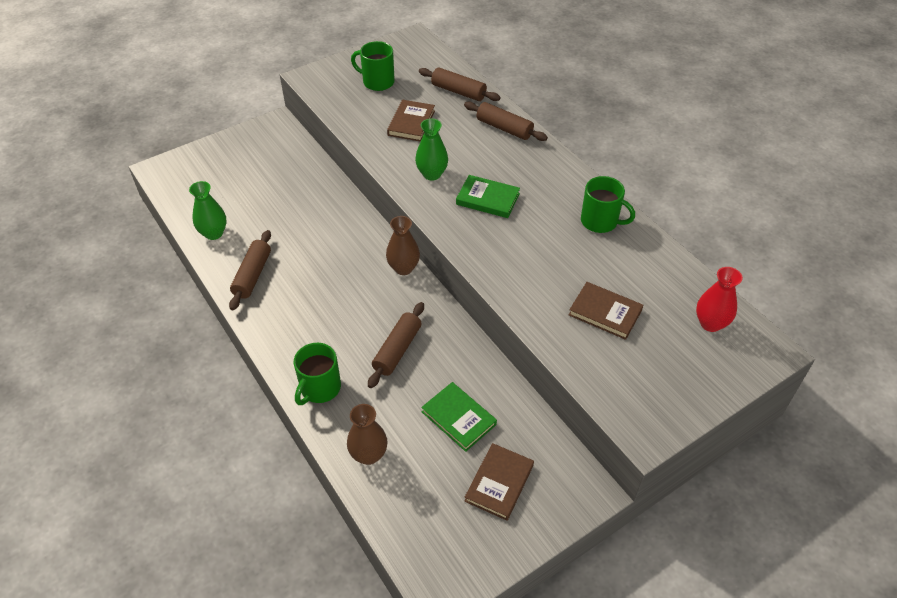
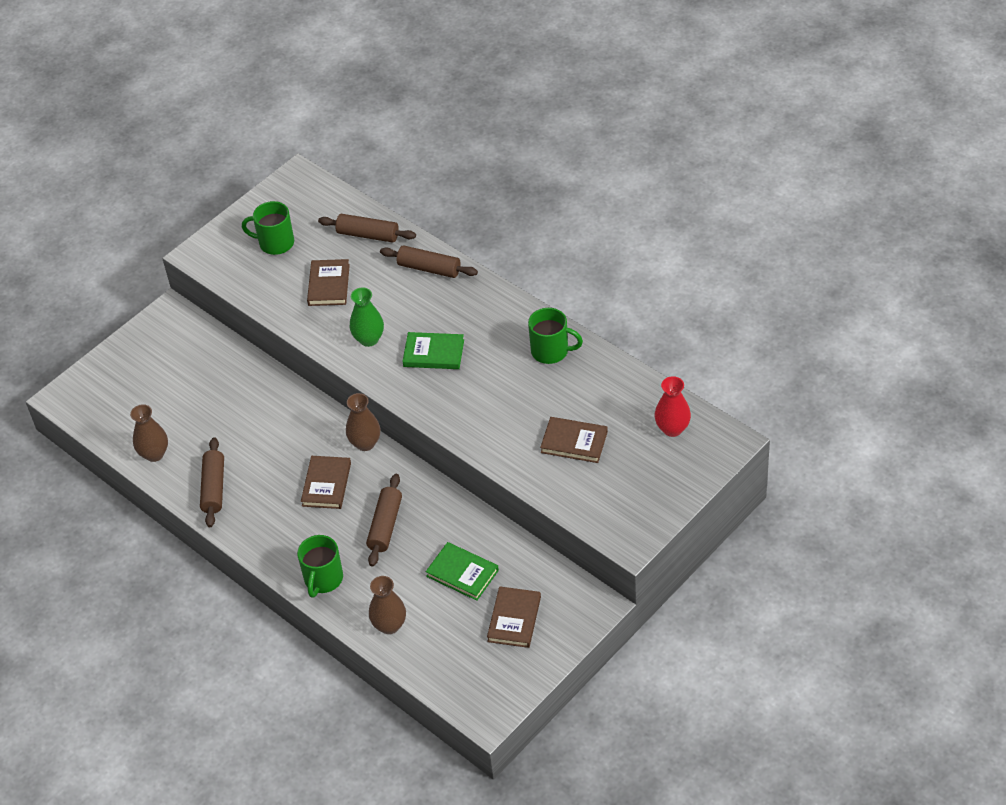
camera: 10 degrees left, 0 degrees up
(214, 233) = (154, 454): green vase -> brown vase
(355, 297) = (326, 484): none -> brown book

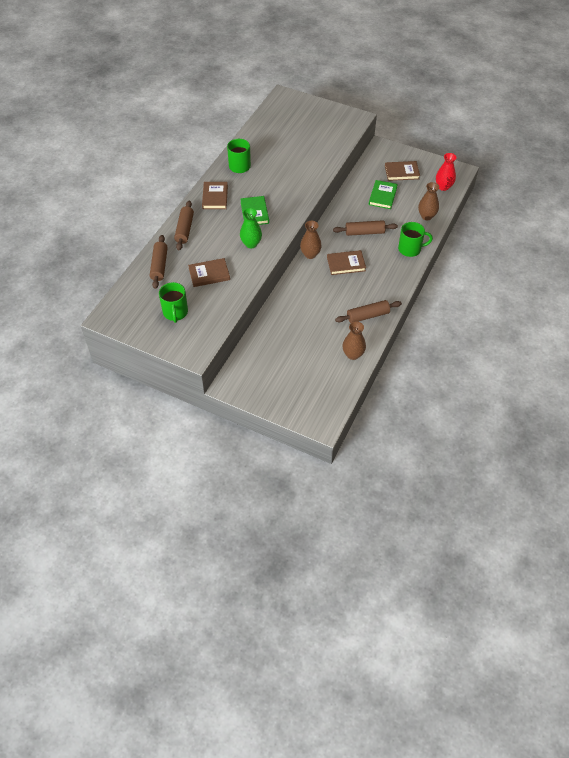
camera: 110 degrees left, 5 degrees up
(574, 442) = (302, 146): brown book -> brown book (215, 197)
(672, 429) = (281, 114): red vase -> red vase (443, 187)

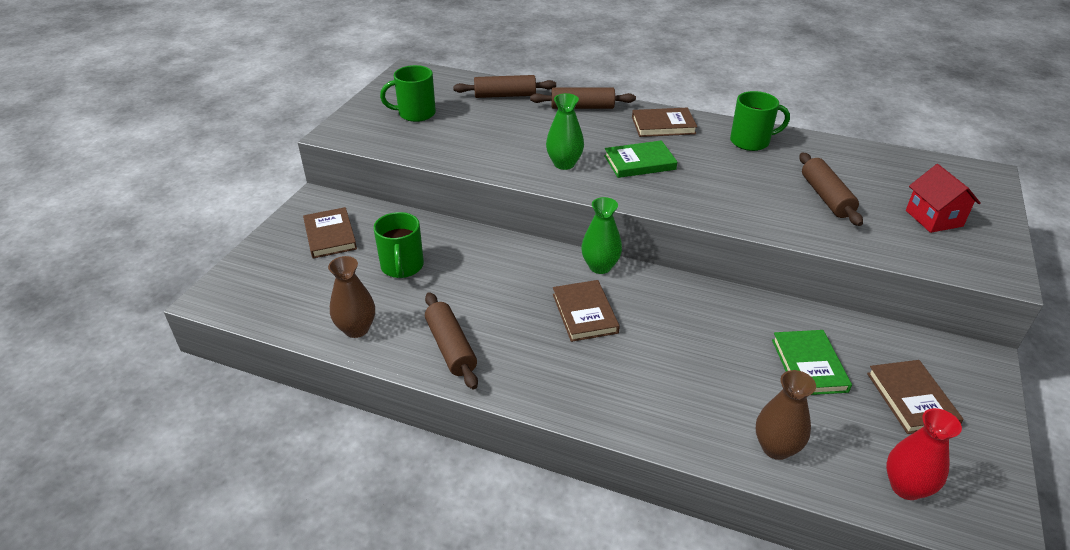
camera: 85 degrees right, 15 degrees down
(209, 274) = (491, 133): brown book -> brown book (330, 235)
(310, 254) = (600, 266): brown vase -> green vase
(317, 123) = (933, 218): none -> red house
(364, 232) = (682, 338): brown rolling pin -> brown rolling pin (826, 197)
(382, 196) = (809, 365): green book -> green book turned 75 degrees clockwise
(410, 249) = (652, 415): green mug -> green mug (402, 267)

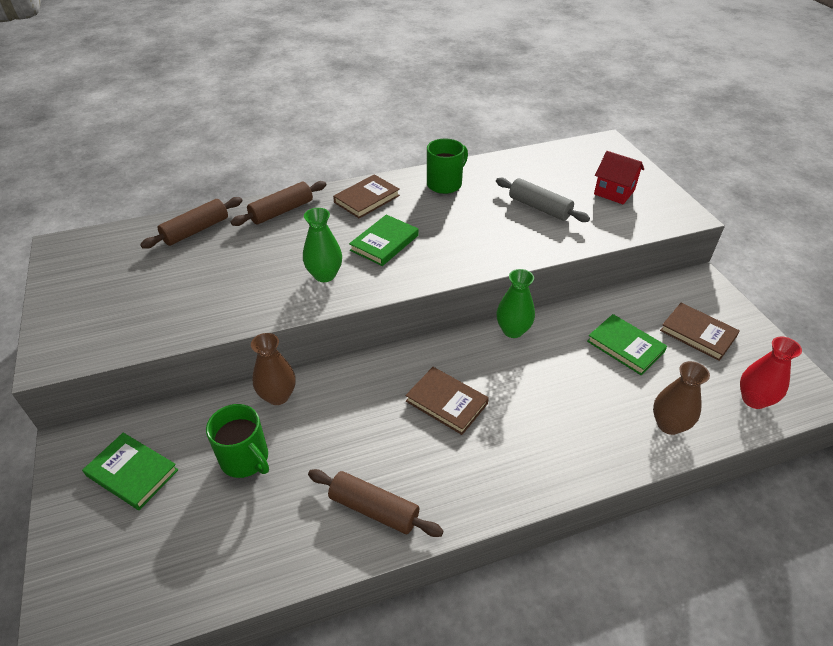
camera: 40 degrees left, 5 degrees up
(330, 235) = (132, 473): brown book -> green book
(356, 329) = (268, 554): brown vase -> brown vase (278, 396)
(415, 114) = (122, 292): green mug -> none
(600, 266) = (416, 352): green vase -> green vase (513, 330)
(826, 197) = (539, 208): brown rolling pin -> grey rolling pin

